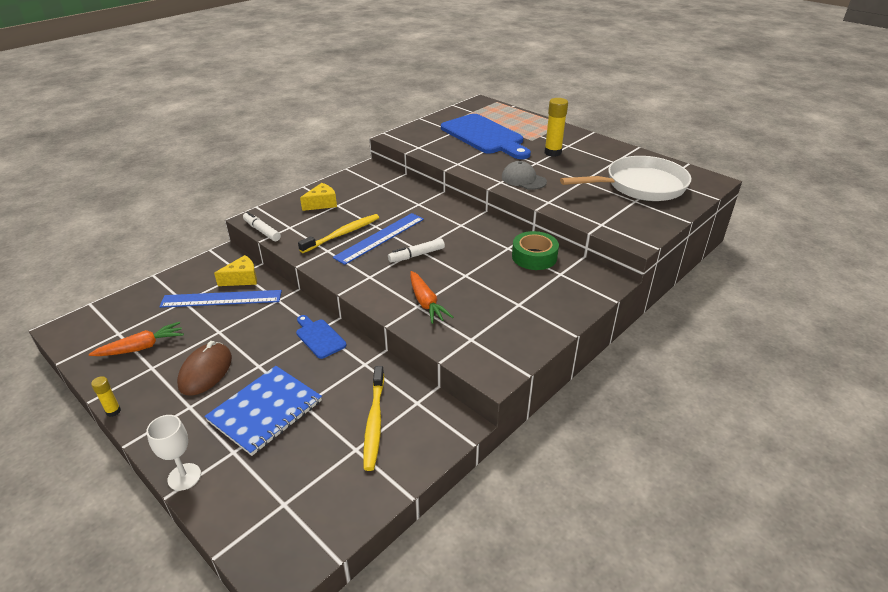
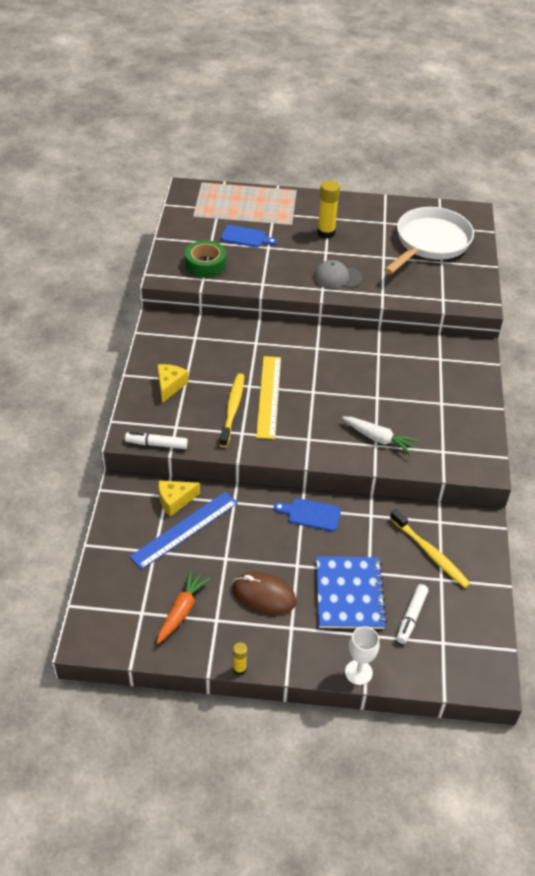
camera: 40 degrees left, 10 degrees up
(205, 371) = (264, 595): brown mouse -> brown mouse turned 45 degrees counterclockwise
(242, 279) = (175, 501): yellow cheese -> yellow cheese turned 135 degrees counterclockwise
(380, 238) = (268, 396): blue ruler -> yellow ruler
(416, 255) = (319, 398): white marker -> white marker (411, 617)
(426, 303) = (379, 439): orange carrot -> white carrot
(484, 136) = (246, 237): blue cutting board -> blue cutting board, size x0.46
(534, 257) = (406, 352): green tape -> green tape (205, 264)

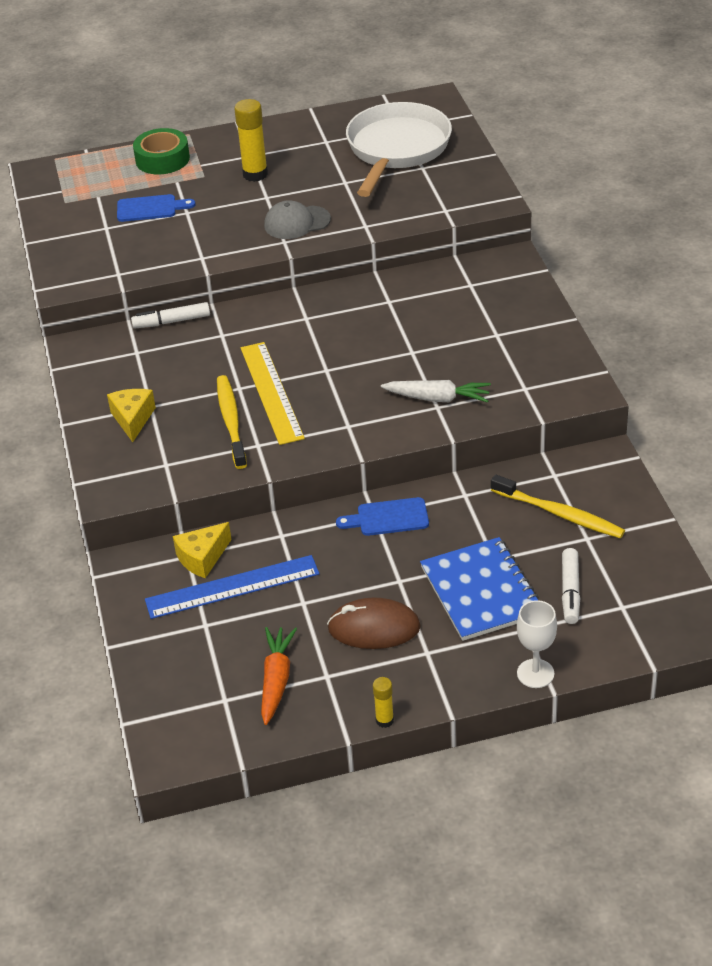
camera: 15 degrees left, 5 degrees down
(156, 444) = (150, 492): white marker -> white marker (171, 321)
(184, 529) = (232, 587): blue ruler -> blue ruler turned 45 degrees clockwise
(205, 264) = (112, 255): green tape -> green tape (162, 159)

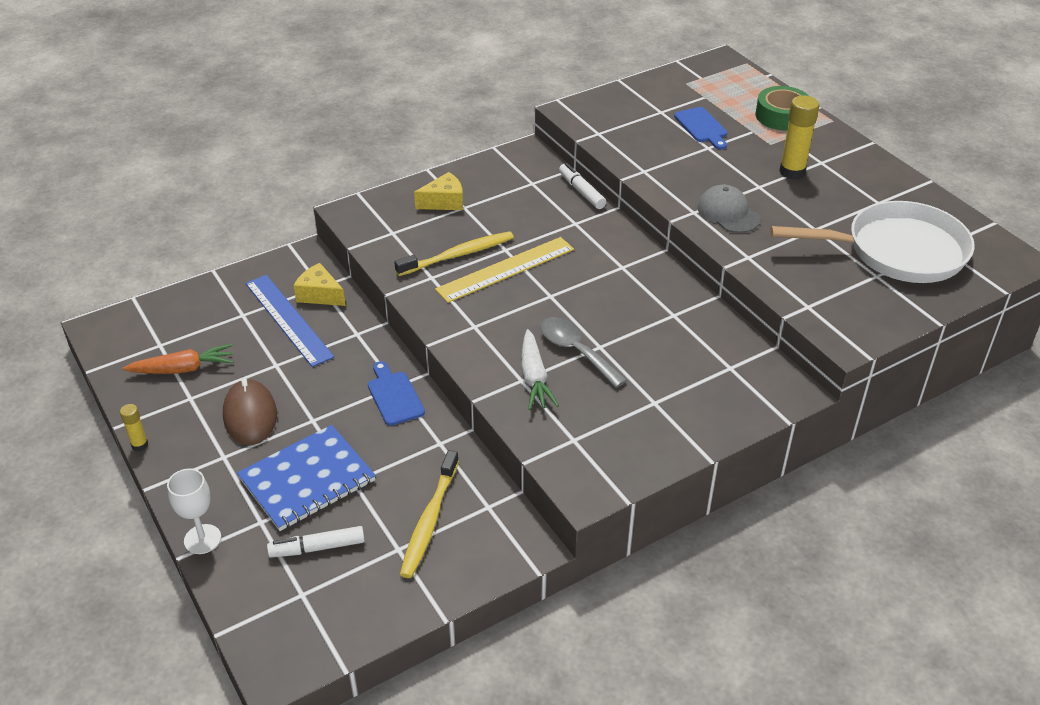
camera: 70 degrees right, 0 degrees up
(412, 367) = (575, 351): none -> grey spoon

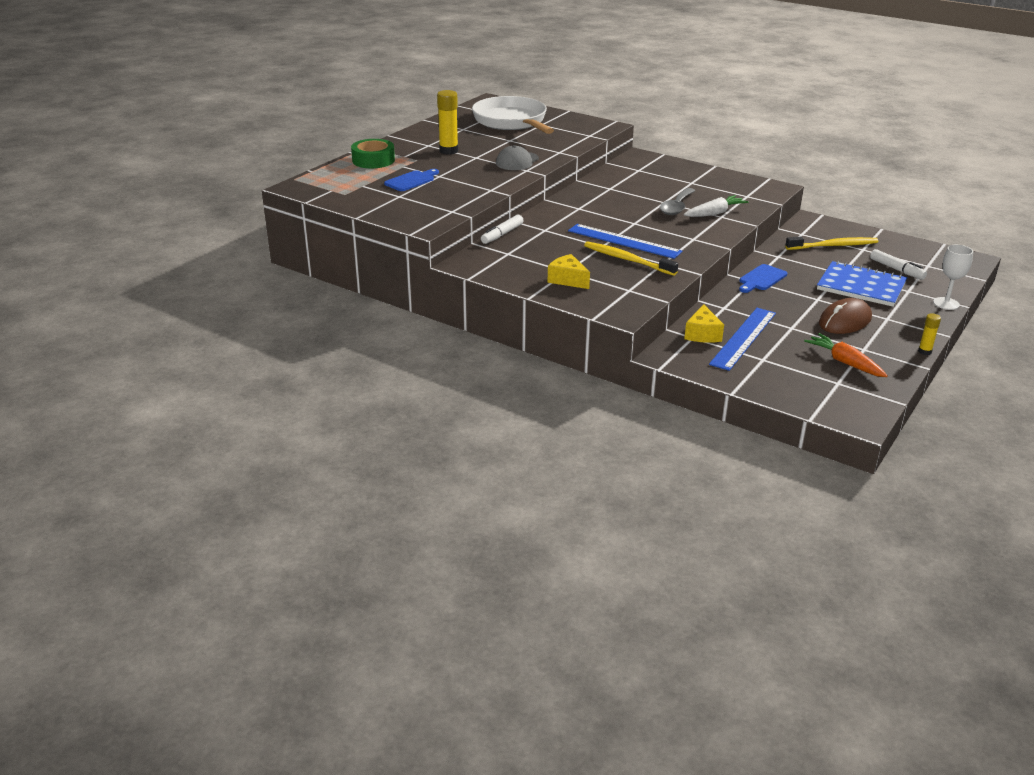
camera: 115 degrees left, 10 degrees down
(505, 269) = (624, 241): yellow ruler -> blue ruler

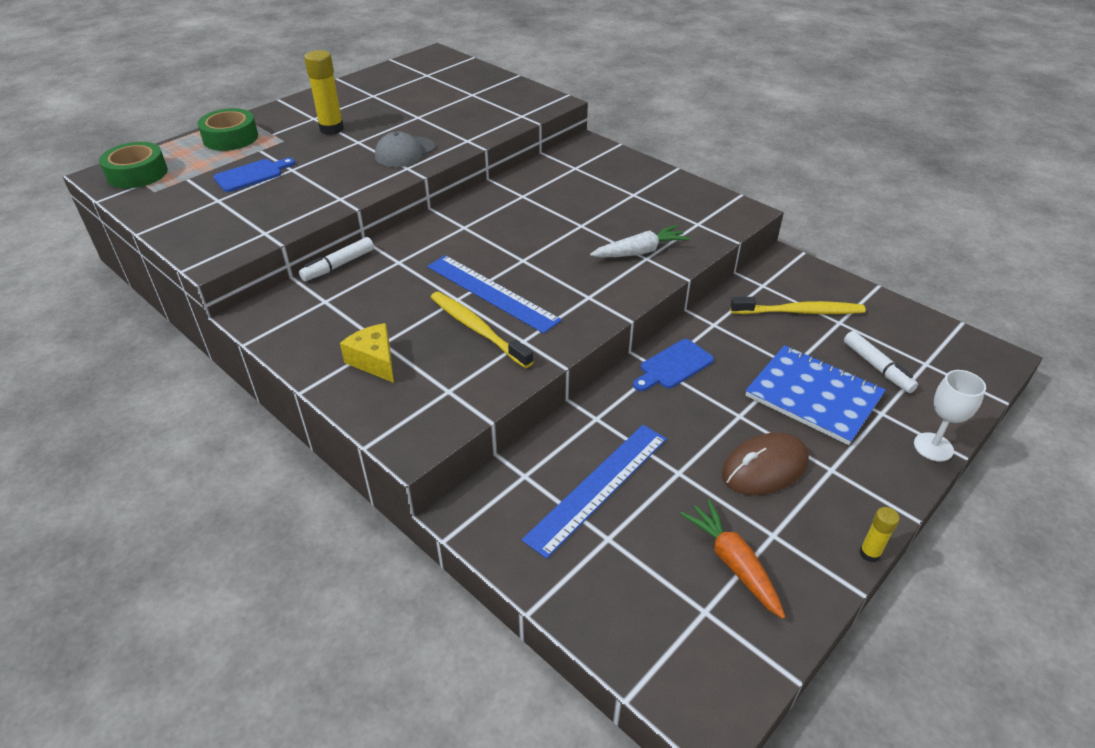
camera: 10 degrees right, 10 degrees up
(321, 185) = (137, 174): none -> green tape
(512, 122) = (439, 88): white pan -> none
(676, 207) = (593, 236): grey spoon -> none
(702, 334) = (542, 471): yellow cheese -> none

